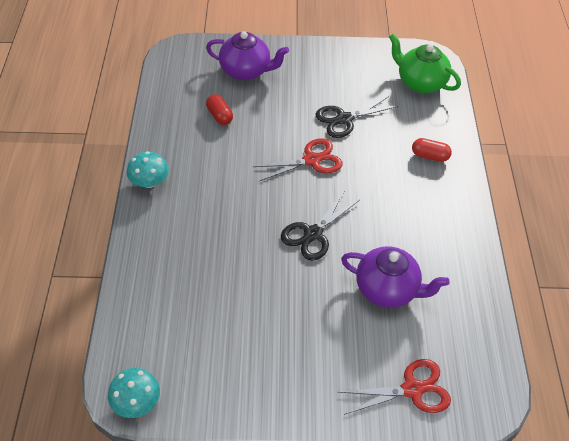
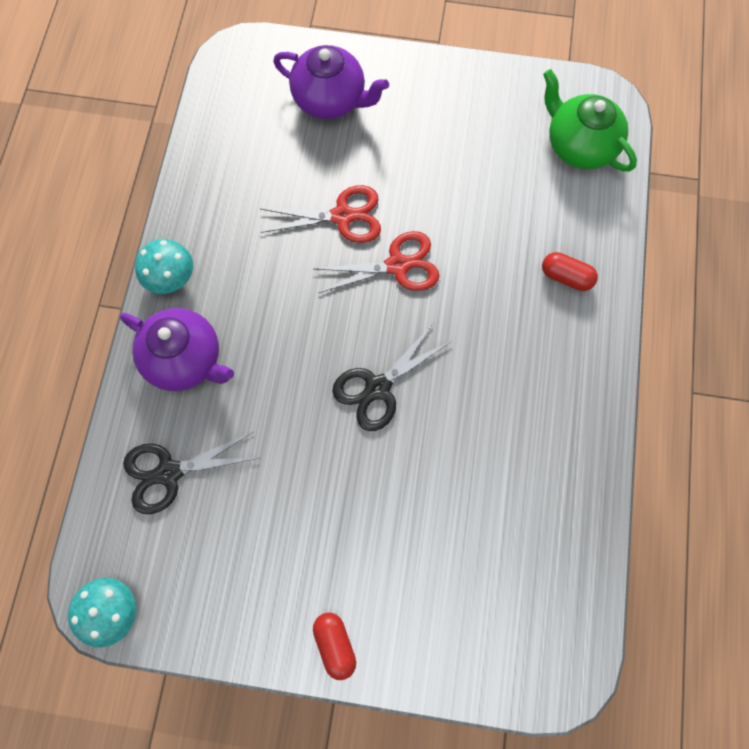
camera: 10 degrees right, 20 degrees up
(219, 116) = (281, 175): red capsule -> red capsule (335, 645)
(344, 119) = (456, 200): black scissors -> black scissors (169, 473)
(387, 289) = (463, 488): purple teapot -> purple teapot (185, 360)
(412, 389) = (465, 643): red scissors -> red scissors (342, 216)

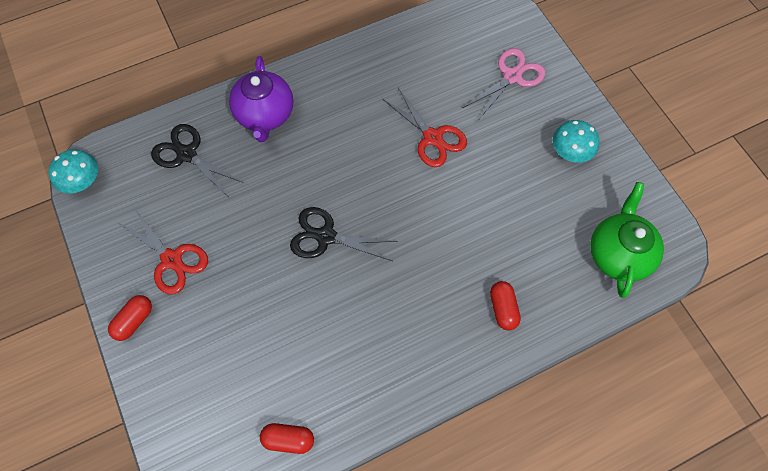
camera: 55 degrees right, 5 degrees down
(170, 277) = (313, 71): turquoise mushroom -> turquoise mushroom (570, 151)
(330, 100) = (512, 76): purple teapot -> pink scissors
(397, 265) = (423, 193): red scissors -> red scissors (171, 259)
(569, 556) = (288, 439): none -> red capsule

